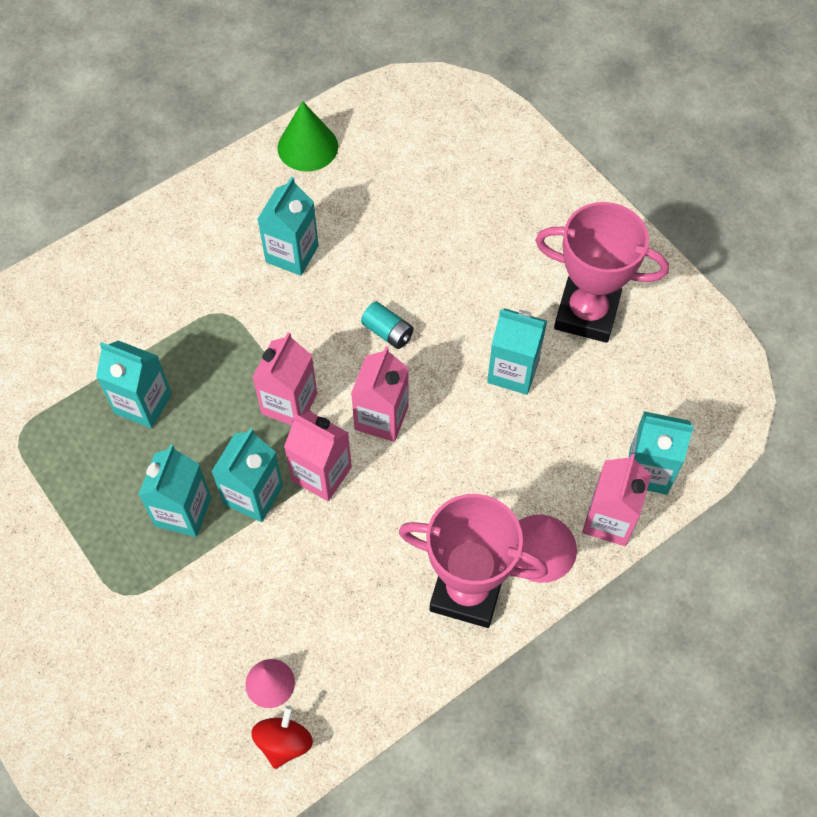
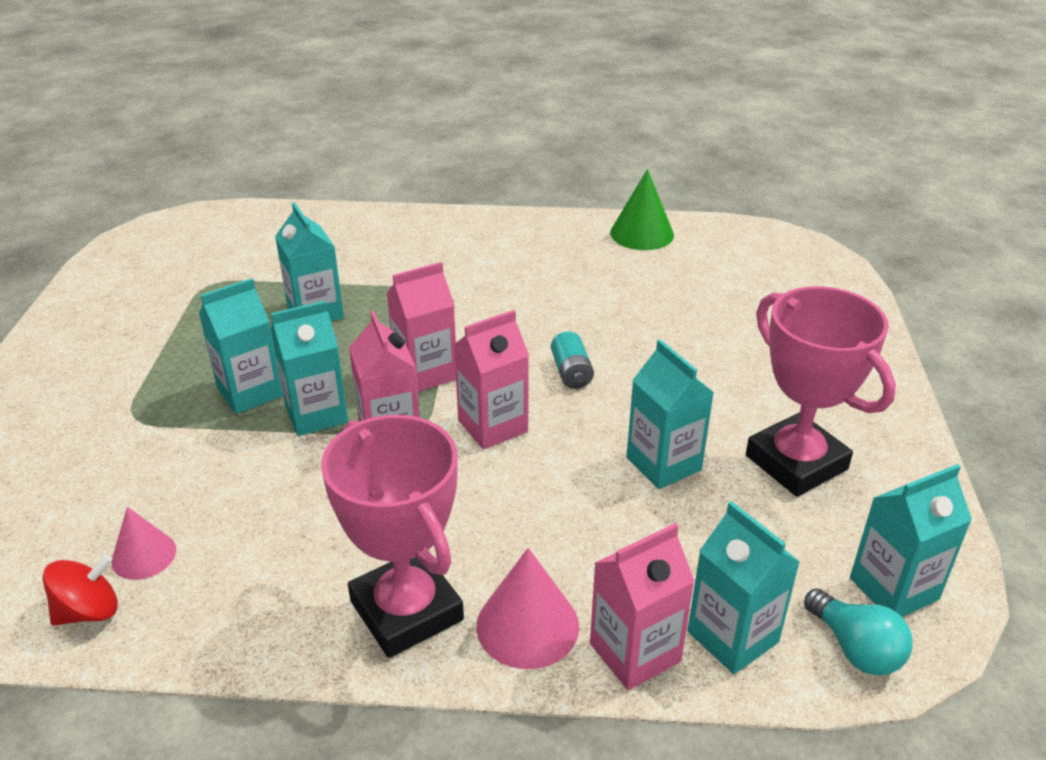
camera: 40 degrees right, 25 degrees down
(292, 254) = (549, 286): turquoise carton -> turquoise carton (893, 589)
(711, 431) = (855, 648): none -> turquoise light bulb

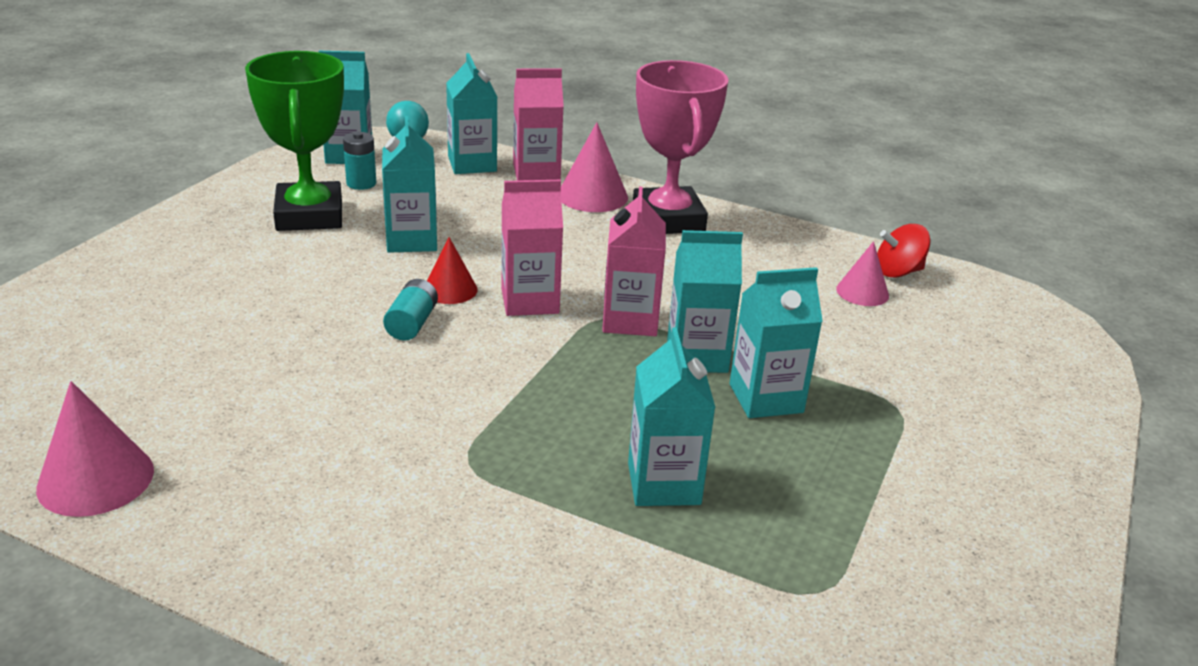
camera: 160 degrees left, 5 degrees down
(425, 373) = (563, 365): pink carton -> none
(572, 415) = (450, 289): none -> red cone
(642, 233) = (96, 479): green cone -> pink cone
(796, 462) = (309, 215): pink trophy -> green trophy
(811, 535) = (361, 183): none -> turquoise battery

